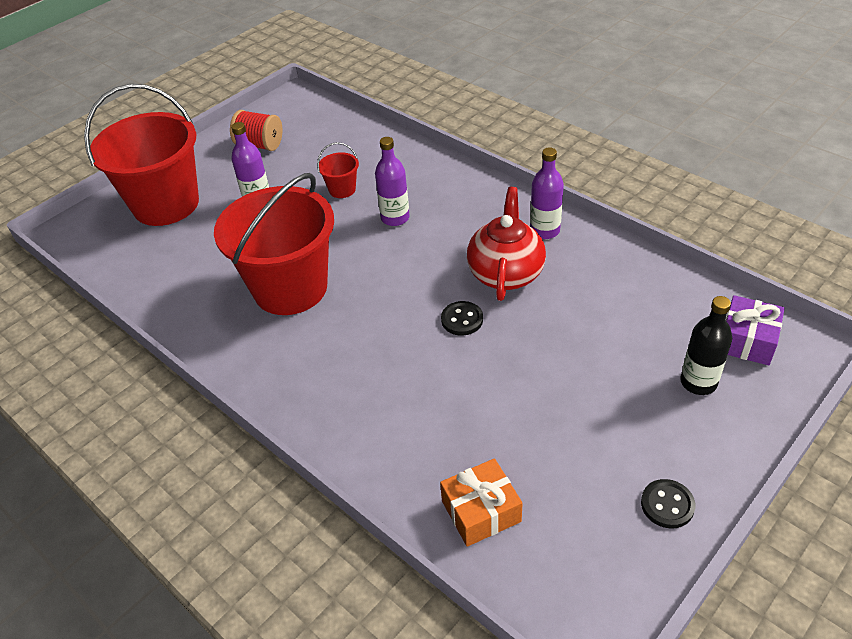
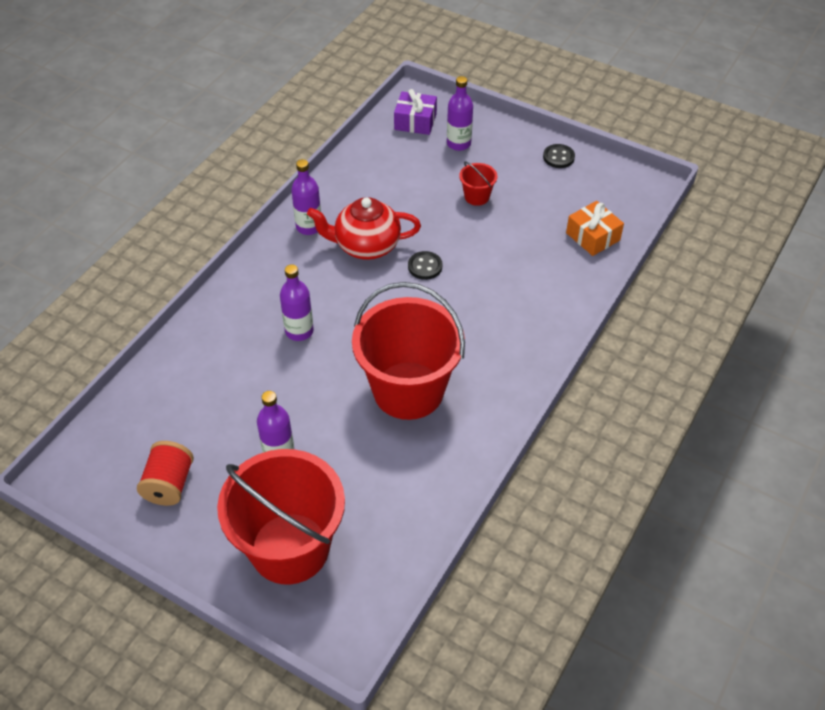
camera: 105 degrees left, 5 degrees up
(342, 189) = (255, 383): red bucket -> red bucket (477, 197)
(698, 382) = (458, 144): black bottle -> purple bottle

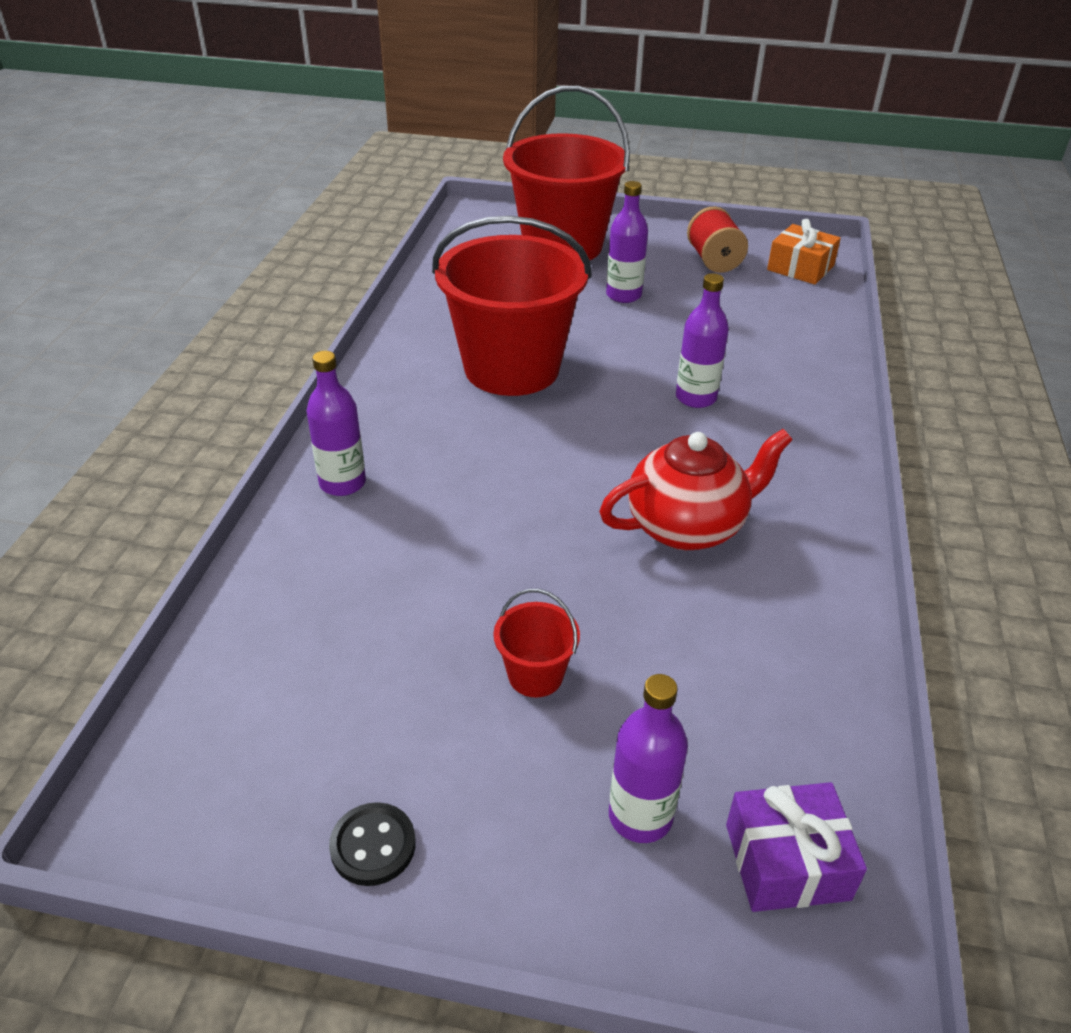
camera: 160 degrees right, 10 degrees down
(309, 227) = (807, 535): purple bottle -> purple bottle (342, 483)
(425, 266) = (569, 517): black button -> none
(593, 236) = (270, 645): orange gift -> orange gift (800, 268)

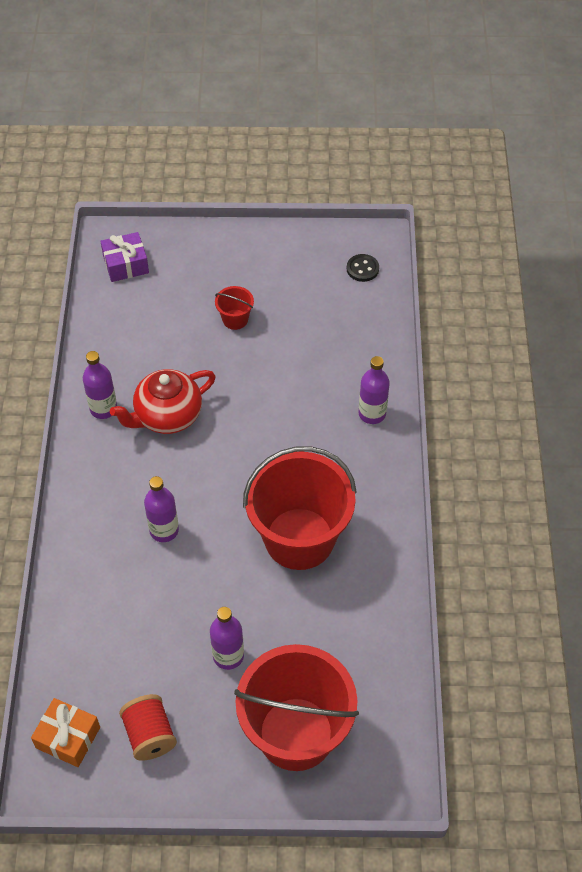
camera: 170 degrees right, 15 degrees up
(373, 846) = (282, 246): black button -> black button (362, 269)
(640, 816) = (182, 271): purple bottle -> purple bottle (103, 408)

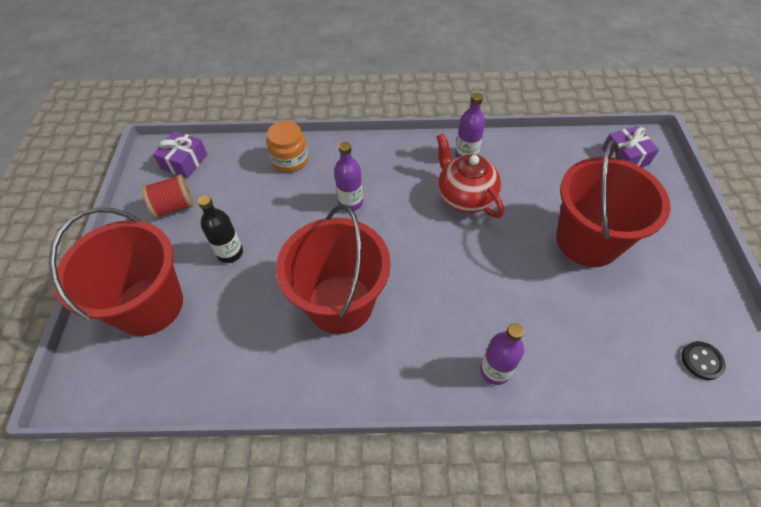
camera: 90 degrees right, 0 degrees up
(68, 737) = (184, 162): orange gift -> purple gift
(84, 601) = (290, 160): none -> orange jar
(228, 656) = (230, 253): purple bottle -> black bottle
(235, 319) = (587, 241): red bucket -> red bucket, size x2.45

